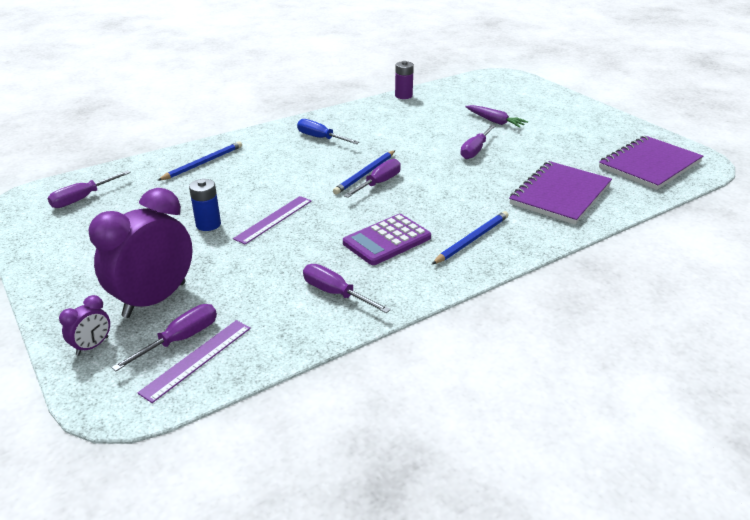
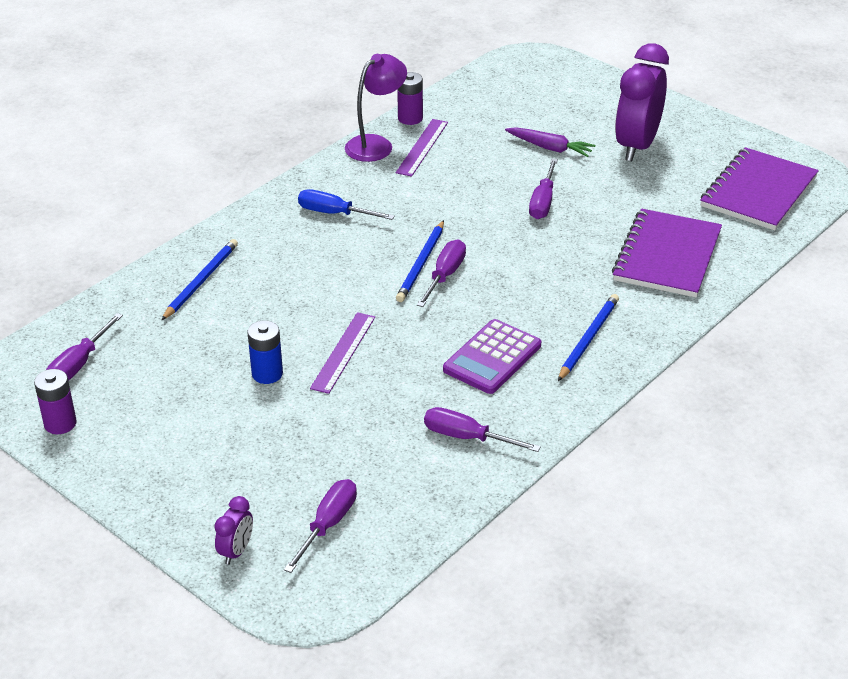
camera: 15 degrees left, 5 degrees up
(39, 232) = (60, 423): none -> purple battery
(155, 300) = (268, 484): purple clock -> purple clock (637, 146)
(197, 359) = (360, 542): purple ruler -> purple ruler (422, 147)
(372, 106) = (376, 144): none -> purple lamp

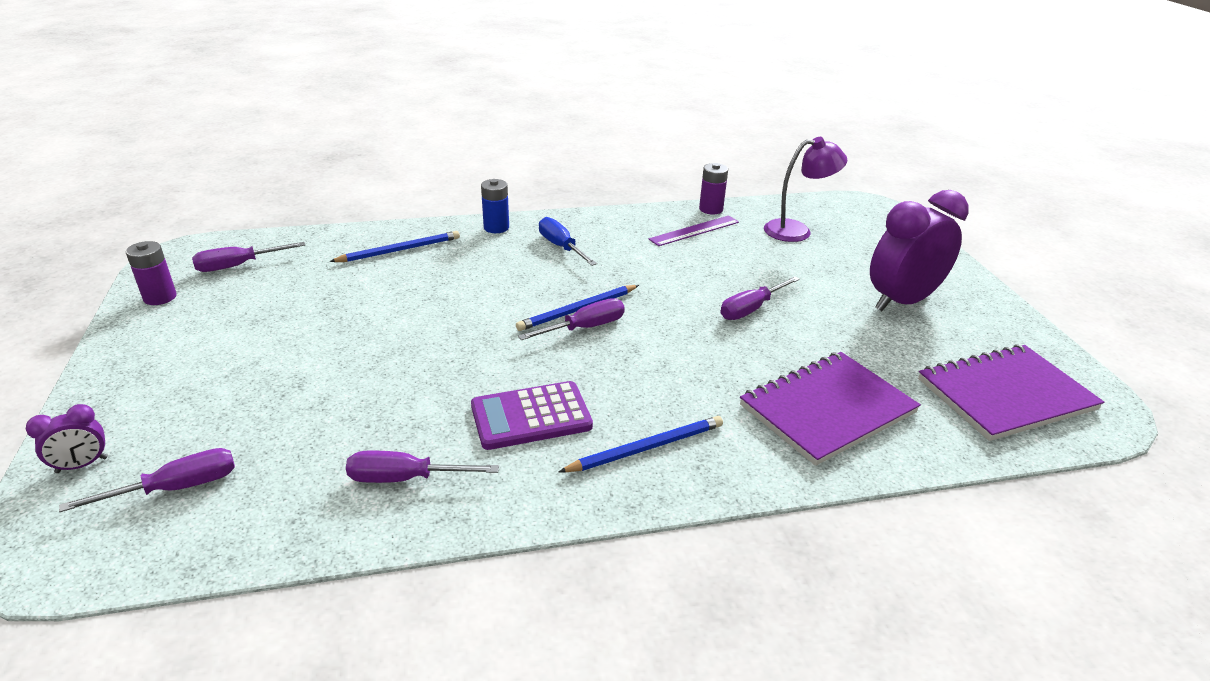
camera: 35 degrees right, 5 degrees down
(267, 374) = (338, 334): blue battery -> blue battery (496, 227)
(343, 352) = (417, 347): purple ruler -> none
(376, 144) = (659, 216): purple lamp -> purple lamp (797, 230)
(466, 437) = (405, 478): purple screwdriver -> purple screwdriver turned 60 degrees counterclockwise
(549, 148) = (809, 271): purple carrot -> none

